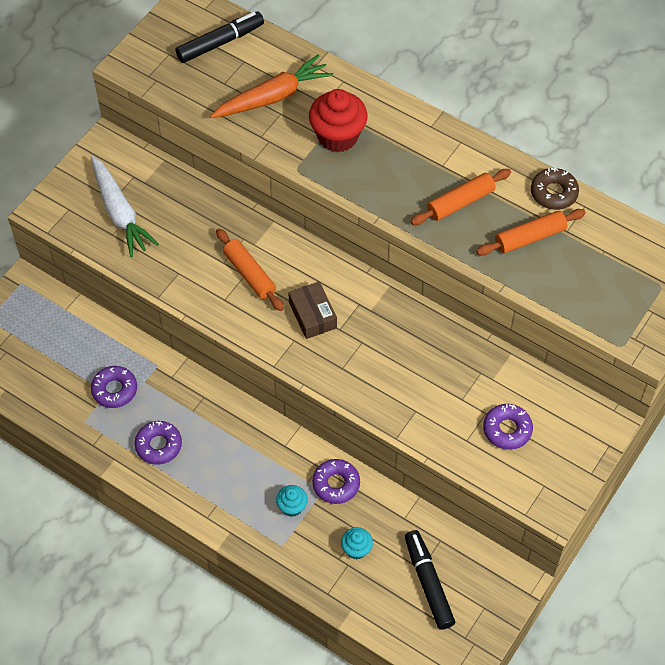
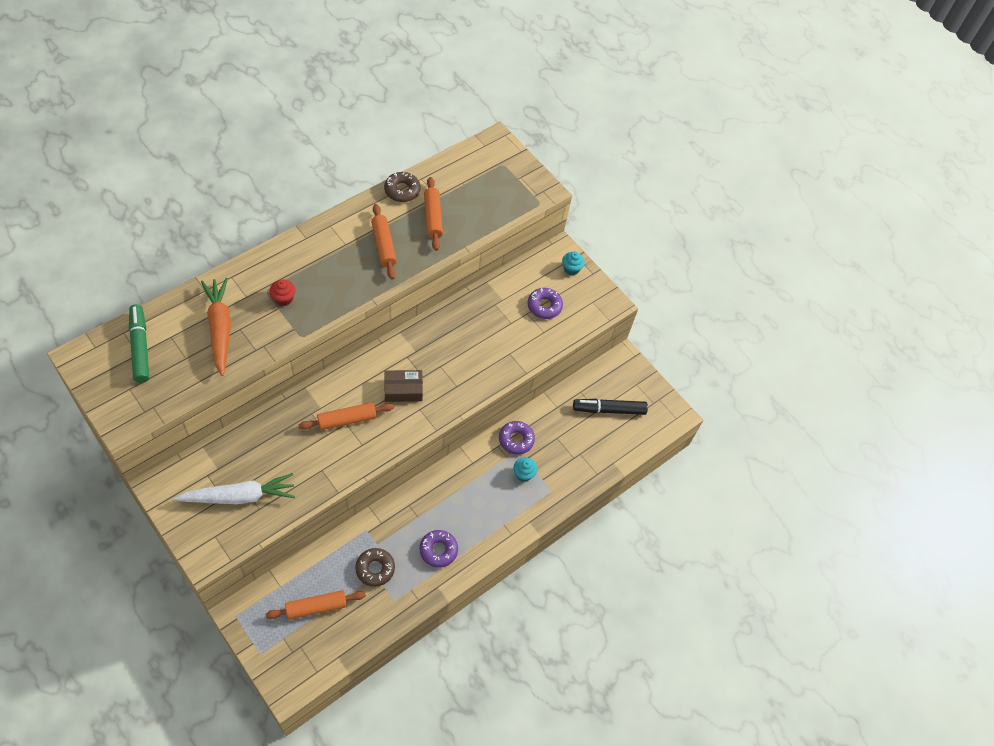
camera: 80 degrees left, 0 degrees up
(53, 350) = (316, 607): none -> orange rolling pin
(114, 390) = (375, 569): purple donut -> brown donut
(220, 42) = (140, 347): black marker -> green marker
(337, 136) = (283, 299): red cupcake -> red cupcake, size x0.53
(356, 549) = (570, 444): turquoise cupcake -> turquoise cupcake (571, 269)

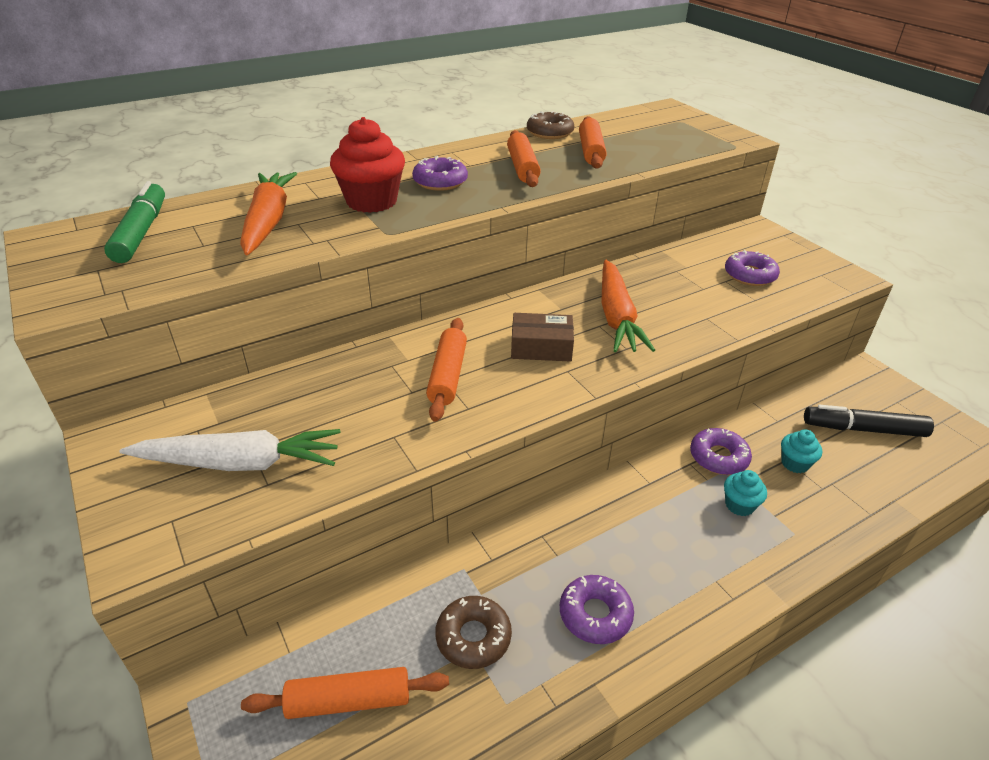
camera: 15 degrees right, 20 degrees down
(283, 299) = (371, 201): red cupcake -> red cupcake, size x1.90
(327, 269) = (440, 182): none -> purple donut
(347, 419) = (447, 376): orange rolling pin -> orange rolling pin turned 75 degrees counterclockwise
(451, 357) = (616, 317): none -> orange carrot
(571, 269) = (780, 245): turquoise cupcake -> turquoise cupcake (795, 463)

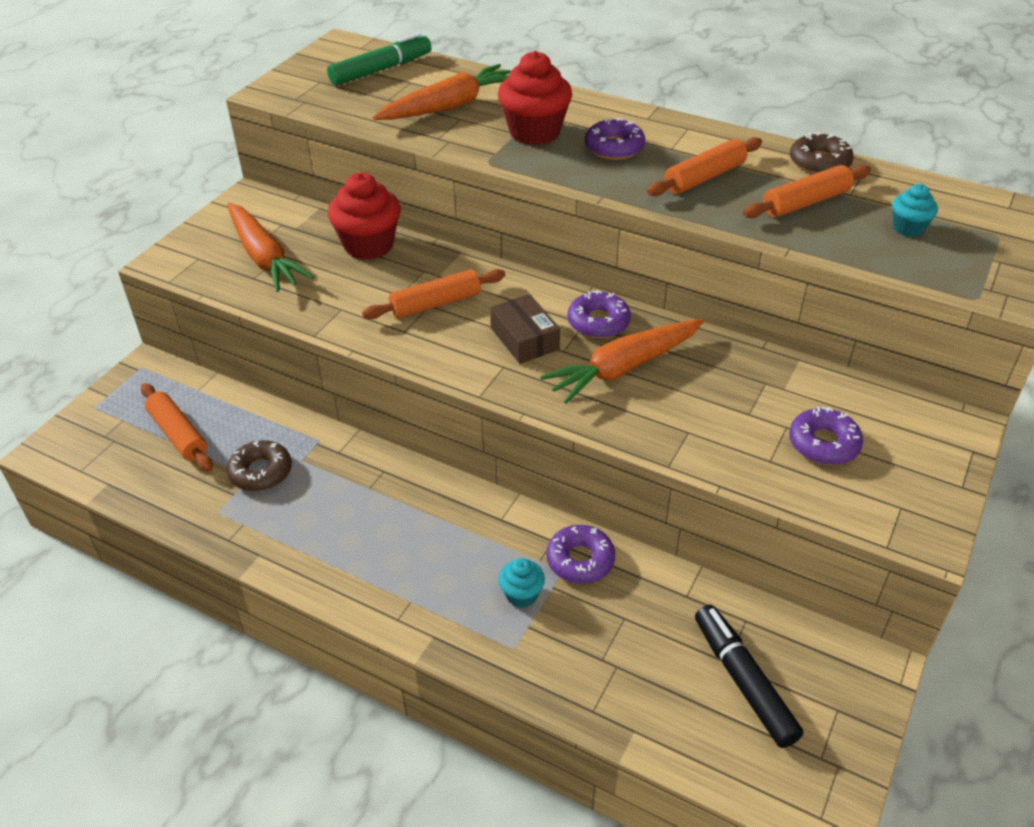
camera: 60 degrees right, 5 degrees up
(240, 463) = (264, 257): white carrot -> orange carrot
(312, 383) = (368, 245): none -> red cupcake
(595, 614) = (323, 533): purple donut -> purple donut (598, 322)
(795, 463) = (623, 626): turquoise cupcake -> turquoise cupcake (908, 228)

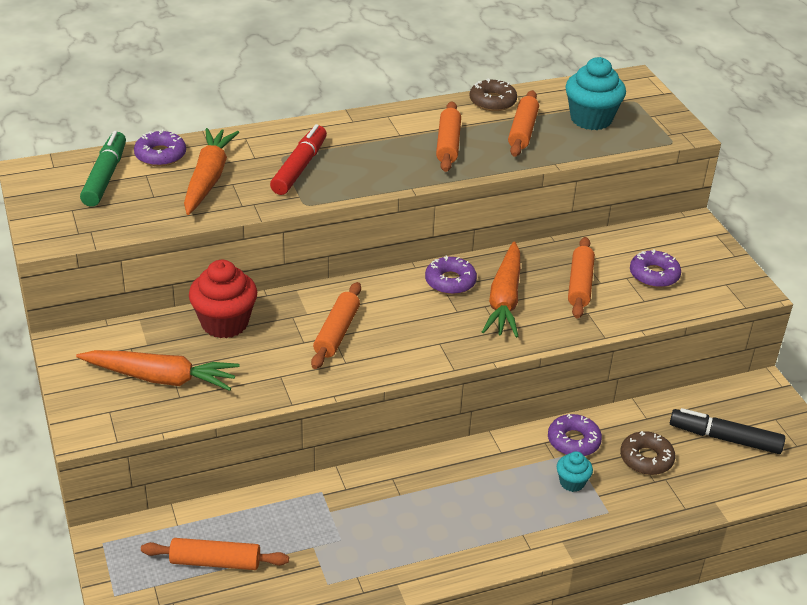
camera: 50 degrees left, 5 degrees down
(261, 472) = (315, 539): brown donut -> brown donut (646, 459)
(524, 339) = (425, 319): brown box -> none
(534, 132) = (299, 167): red cupcake -> red marker
(614, 147) = (366, 152): purple donut -> purple donut (160, 155)
(723, 402) = (580, 284): none -> orange rolling pin
(908, 228) = (591, 119): turquoise cupcake -> turquoise cupcake, size x1.90

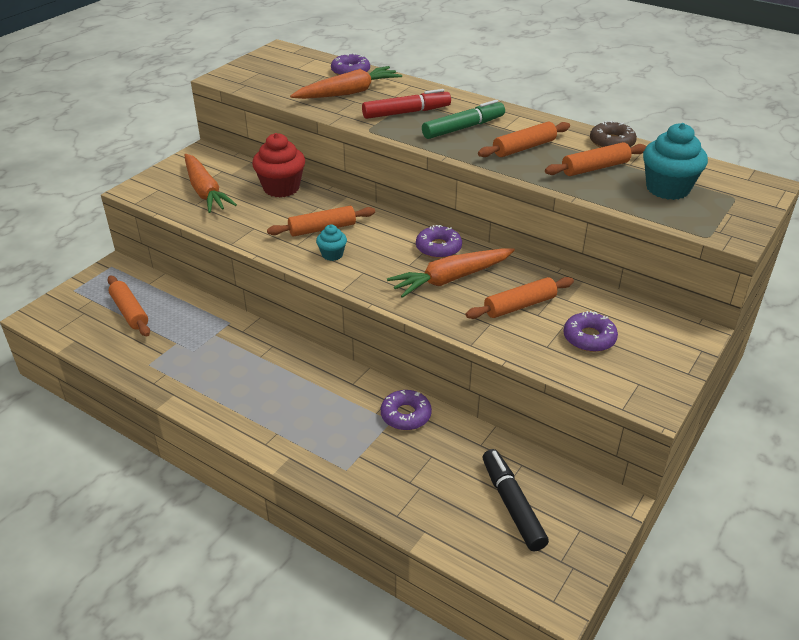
camera: 55 degrees right, 0 degrees up
(105, 176) = (304, 67): green marker -> green marker (463, 128)
(572, 482) = (358, 434): turquoise cupcake -> turquoise cupcake (332, 254)
(646, 459) = (431, 465): brown donut -> none

